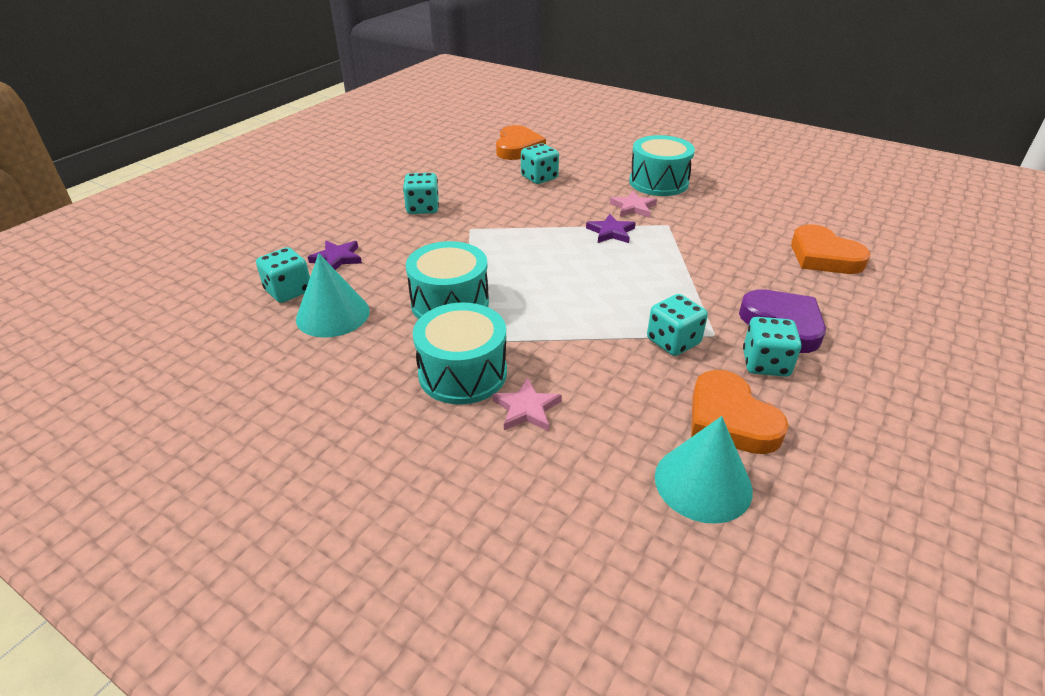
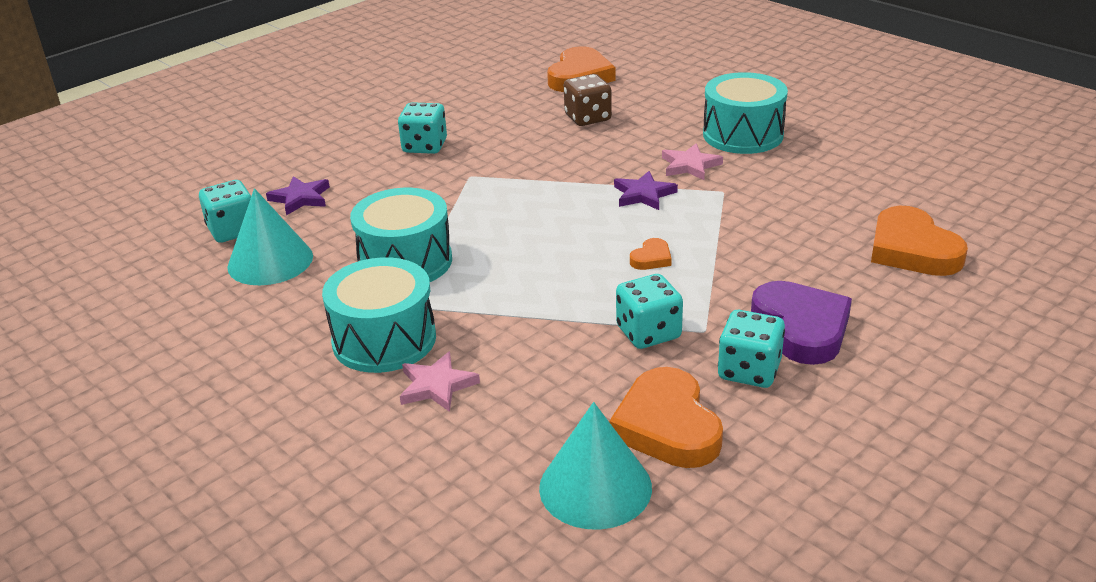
camera: 15 degrees right, 5 degrees down
(539, 178) = (588, 118): turquoise dice -> brown dice
(643, 281) = (651, 258): none -> orange heart

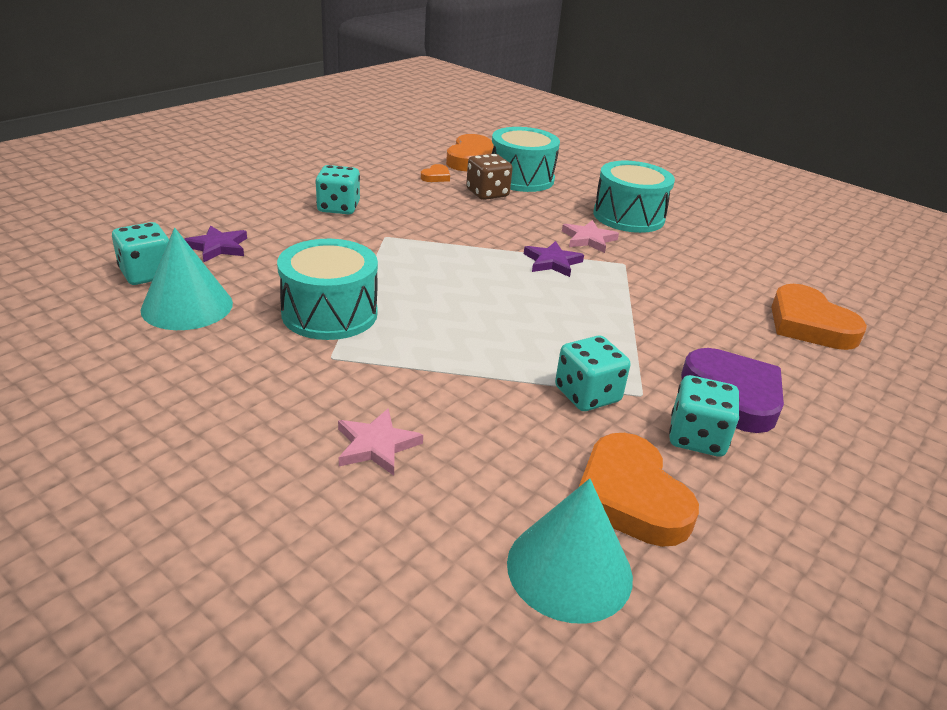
camera: 10 degrees left, 0 degrees up
(384, 340) = (314, 393): turquoise drum -> turquoise drum (521, 178)
(651, 258) = (573, 321): orange heart -> orange heart (436, 176)

